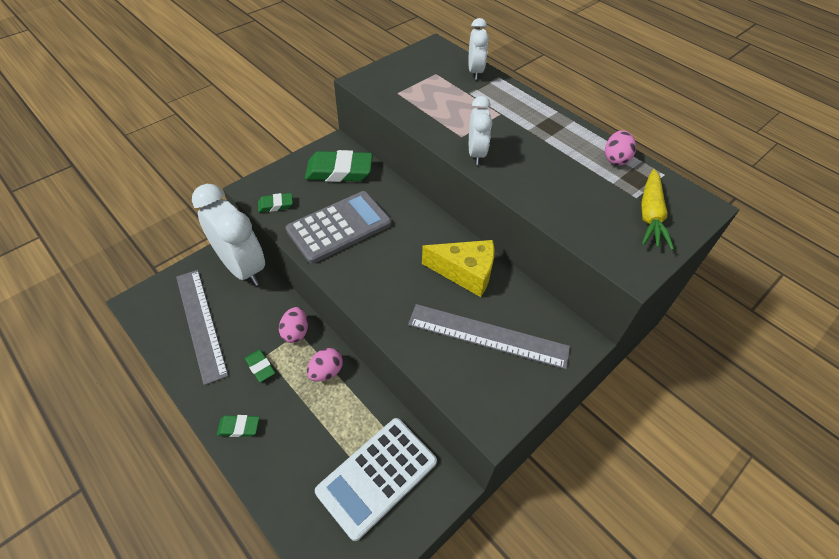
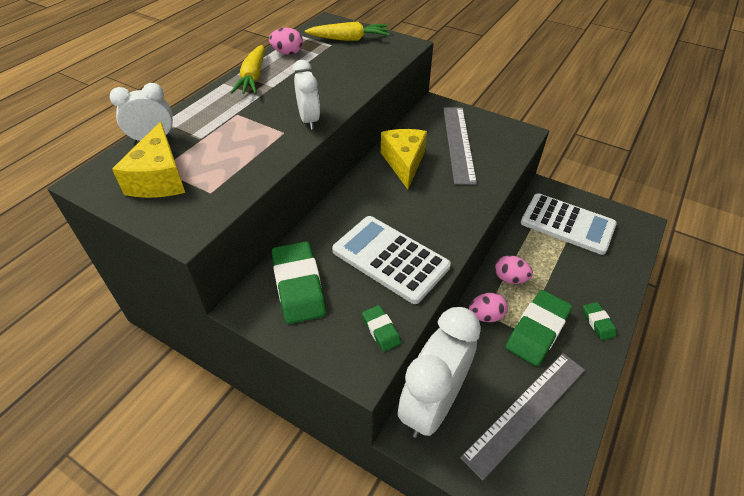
camera: 105 degrees left, 5 degrees down
(260, 367) = (537, 330): green eraser -> green eraser, size x1.99
(339, 227) = (390, 259): grey calculator -> white calculator
(424, 72) = (159, 178): none -> yellow cheese
(476, 153) = (309, 120): white clock -> white clock turned 90 degrees clockwise
(564, 129) = (253, 78): none -> yellow carrot

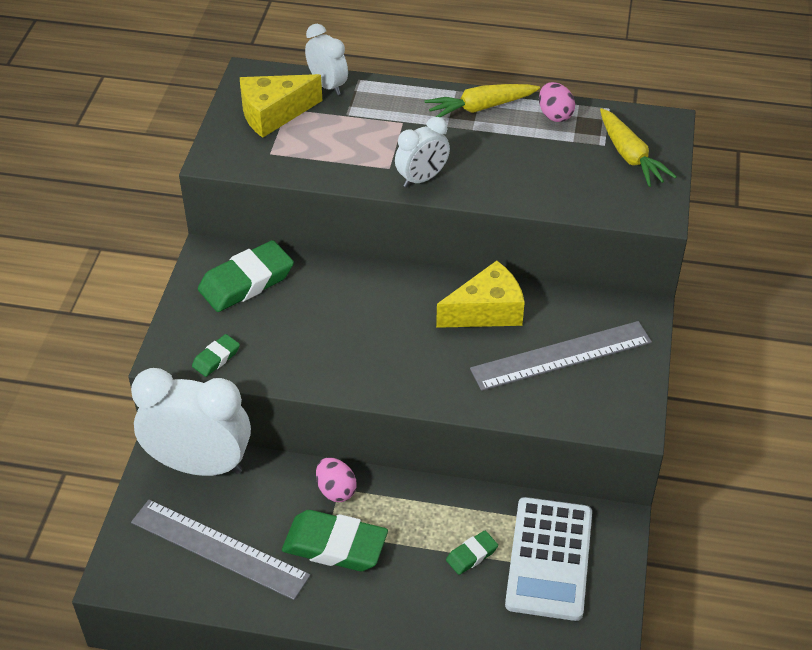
camera: 70 degrees right, 0 degrees up
(390, 259) = (313, 341): white calculator -> none
(510, 278) = (408, 505): pink egg -> none
(598, 322) = (374, 610): green eraser -> green eraser (471, 555)

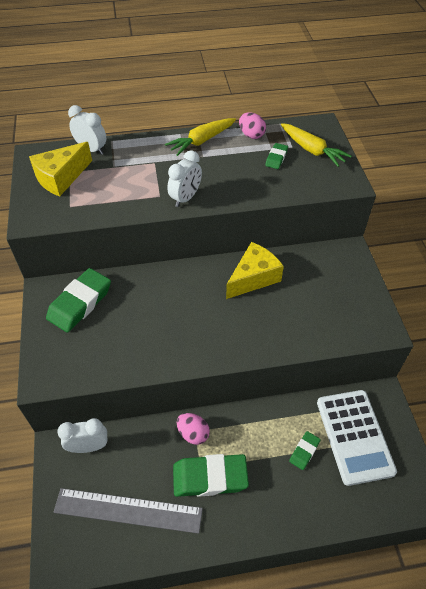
camera: 20 degrees left, 5 degrees up
(199, 465) = (88, 446): white clock -> white clock, size x0.53
(216, 358) = (80, 369): green eraser -> green eraser (276, 158)
(561, 356) = (316, 295): grey ruler -> none

